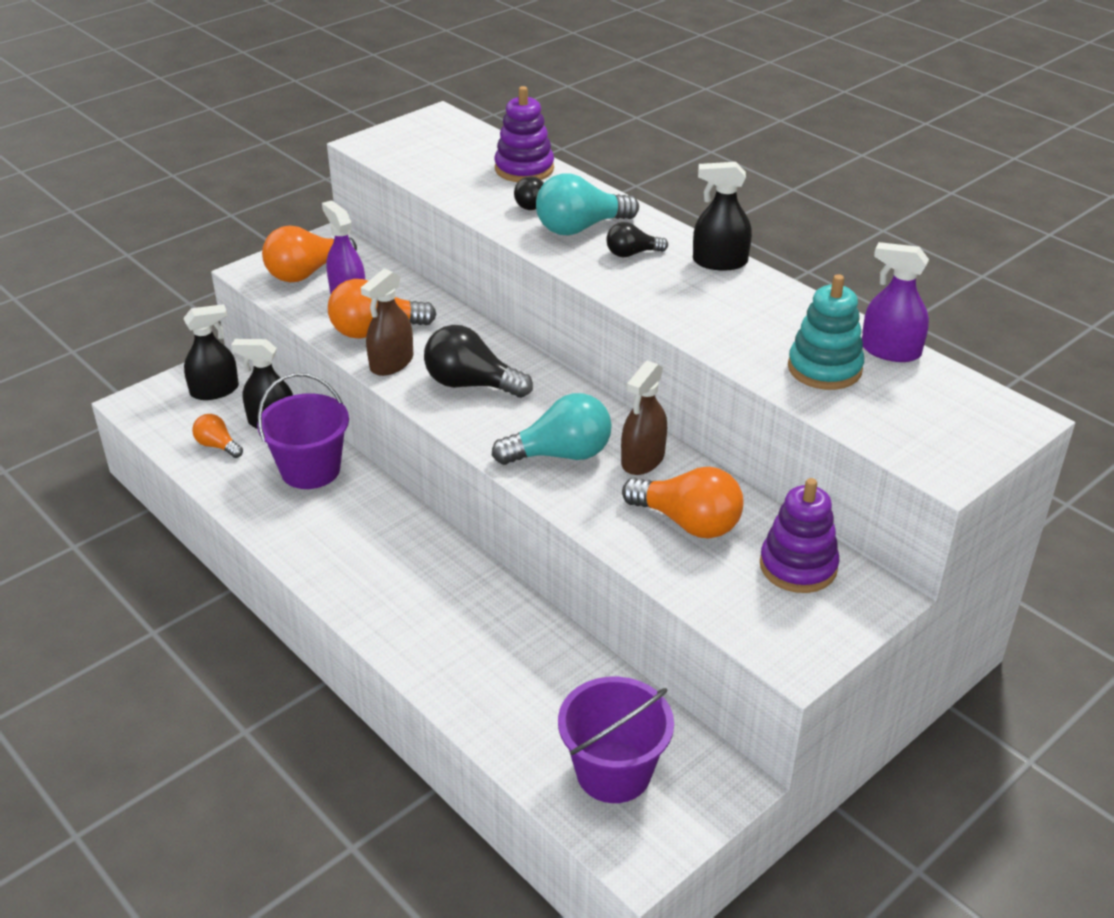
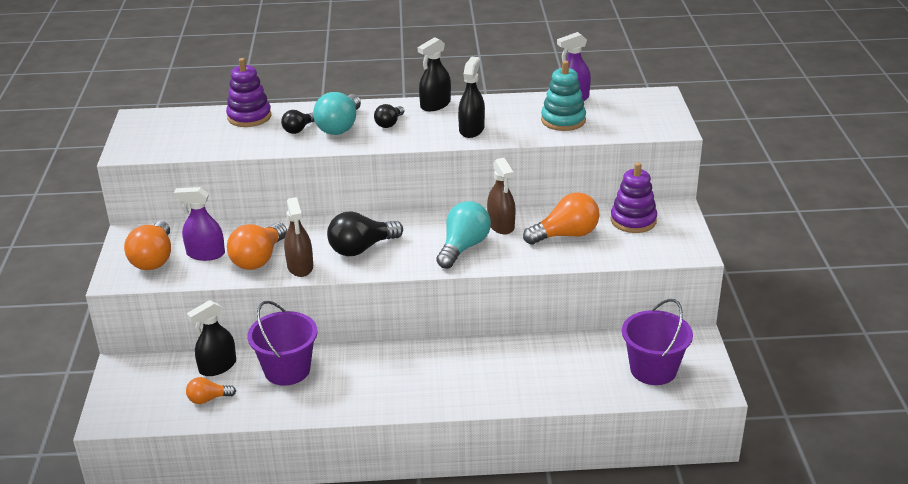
camera: 50 degrees left, 5 degrees down
(214, 390) = (146, 377): black spray bottle -> black spray bottle (471, 129)

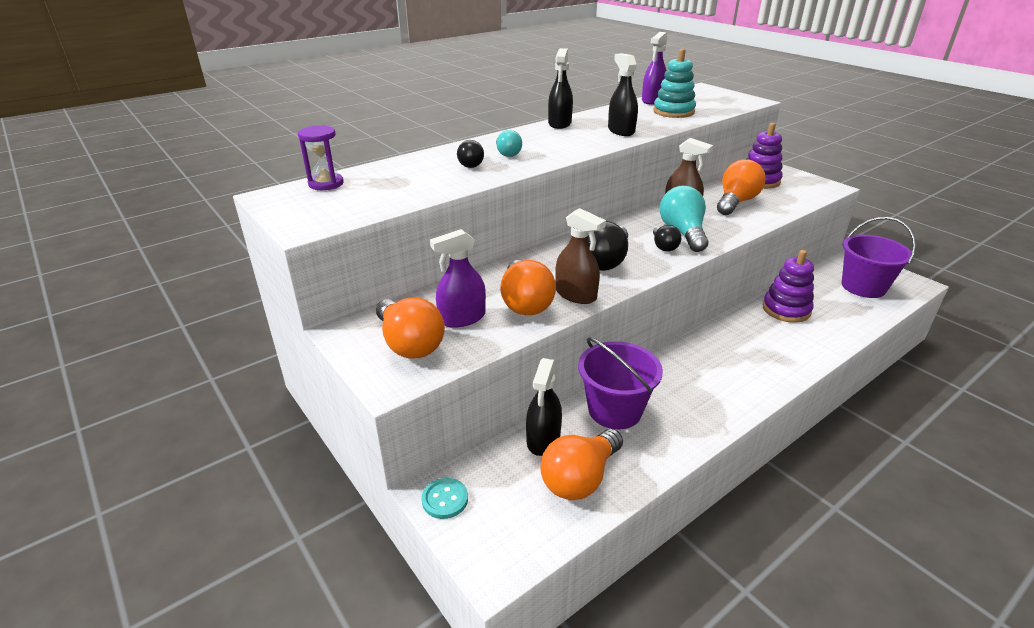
camera: 35 degrees left, 0 degrees up
(121, 373) = (445, 499): none -> turquoise button
(181, 117) = (326, 184): none -> purple hourglass
(208, 399) = (580, 478): orange light bulb -> orange light bulb, size x1.78
(249, 117) = (403, 167): purple stacking toy -> purple stacking toy (786, 310)
(340, 127) = (507, 153): turquoise light bulb -> turquoise light bulb, size x0.56
(389, 123) = (547, 142): black light bulb -> black light bulb (664, 246)

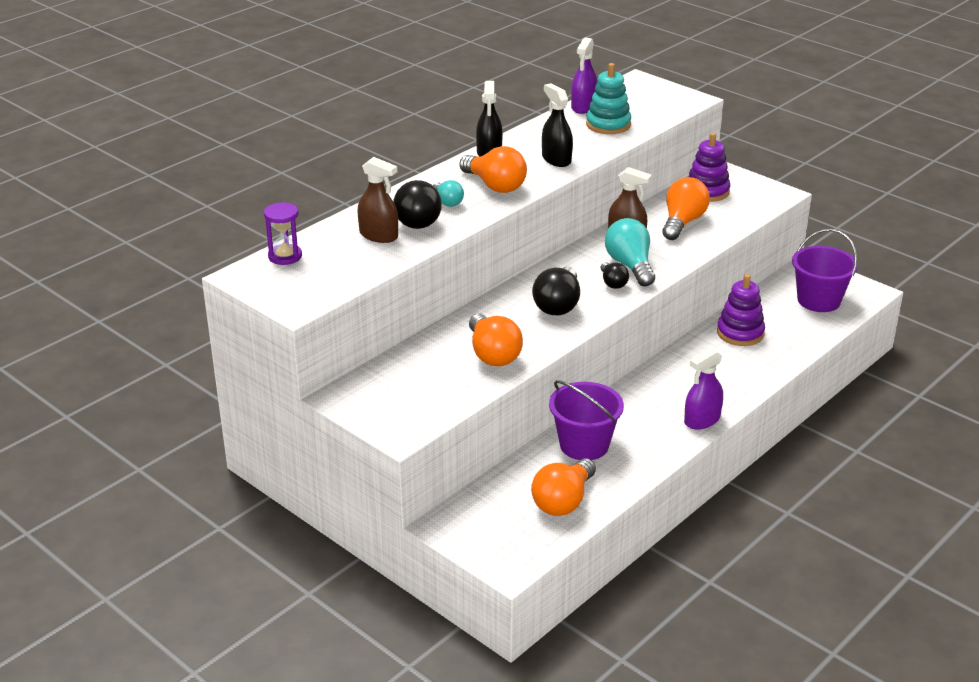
camera: 10 degrees left, 0 degrees up
(409, 344) = (402, 402): orange light bulb -> orange light bulb (495, 185)
(445, 499) = (454, 529): turquoise button -> none
(462, 318) = (440, 374): purple spray bottle -> purple spray bottle (702, 420)
(471, 164) = (417, 219): black light bulb -> black light bulb, size x1.78
(543, 439) = (525, 475): black spray bottle -> none
(576, 294) = (537, 342): brown spray bottle -> brown spray bottle (378, 235)

